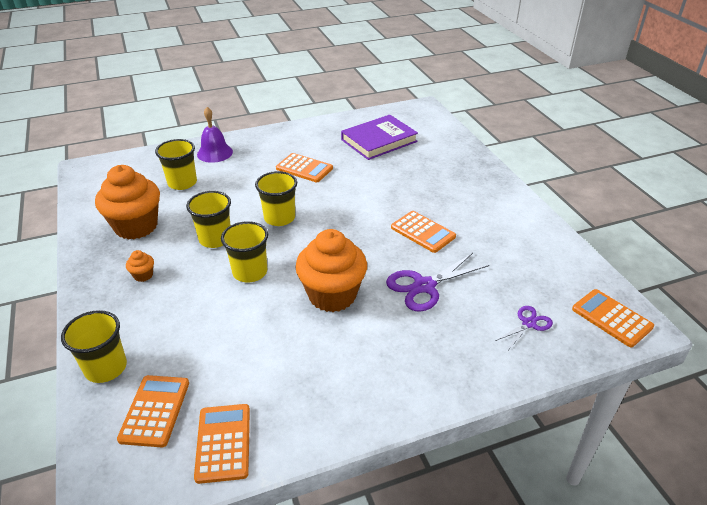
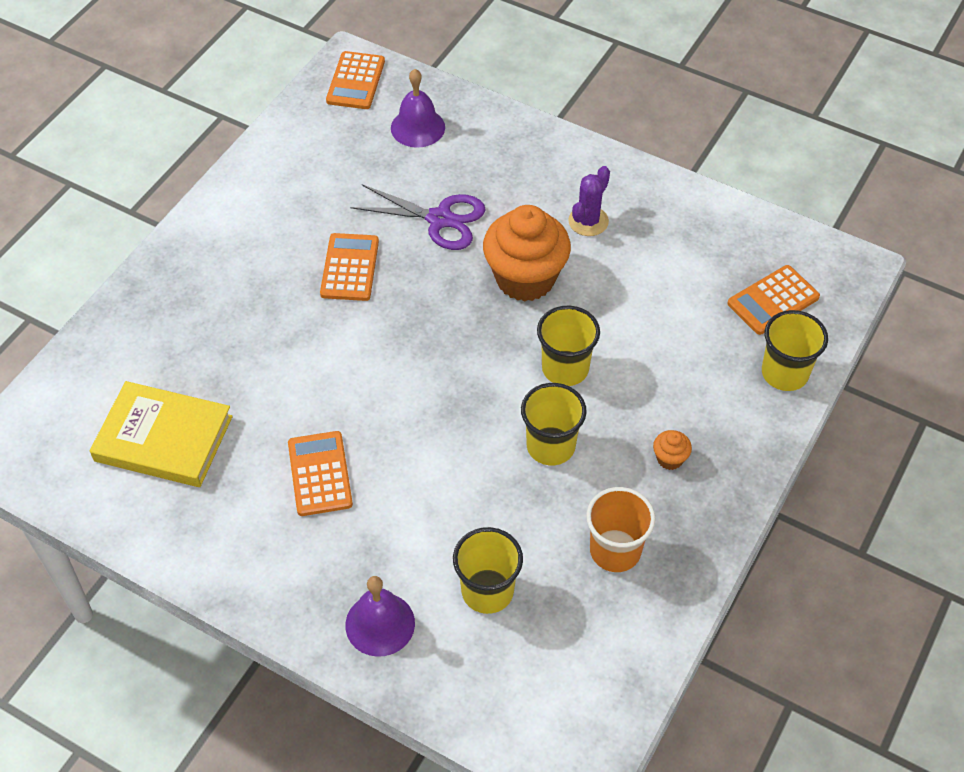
camera: 130 degrees left, 15 degrees up
(136, 226) = (615, 551): orange cupcake -> orange cup
(223, 443) = (743, 237): orange calculator -> none
(279, 218) = (452, 415): yellow cup -> none
(344, 357) = (588, 221): none -> purple cactus
(379, 141) = (163, 438): purple book -> yellow book
(529, 323) = (418, 127): purple scissors -> purple bell

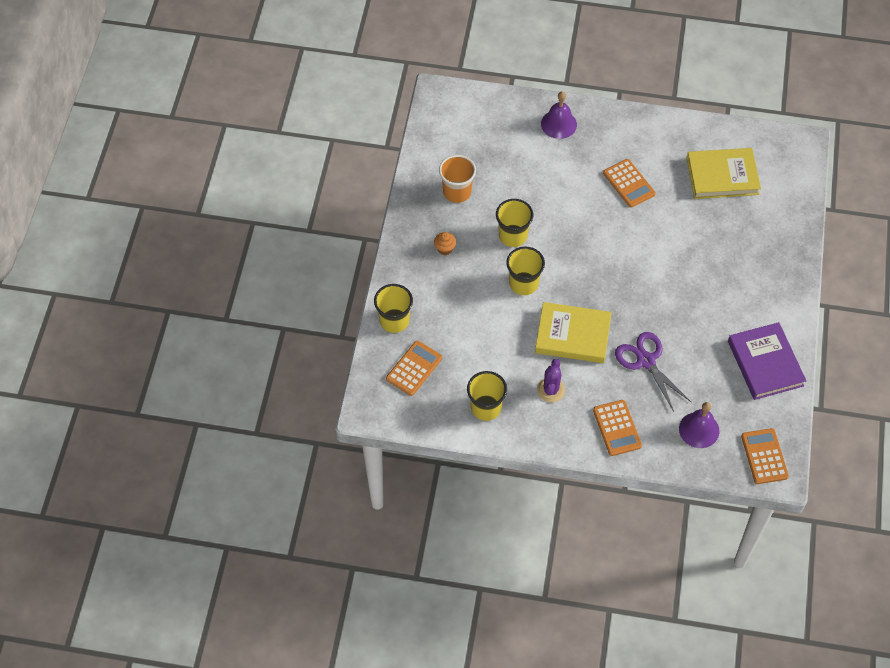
camera: 160 degrees right, 5 degrees up
(284, 173) = (765, 363): none -> purple book
(349, 268) = (683, 308): orange calculator -> orange calculator (617, 428)
(440, 219) = (646, 360): purple scissors -> purple scissors turned 60 degrees clockwise
(487, 591) = (513, 154): yellow cup -> yellow cup (486, 408)
(525, 278) = (572, 335): orange cupcake -> yellow book

